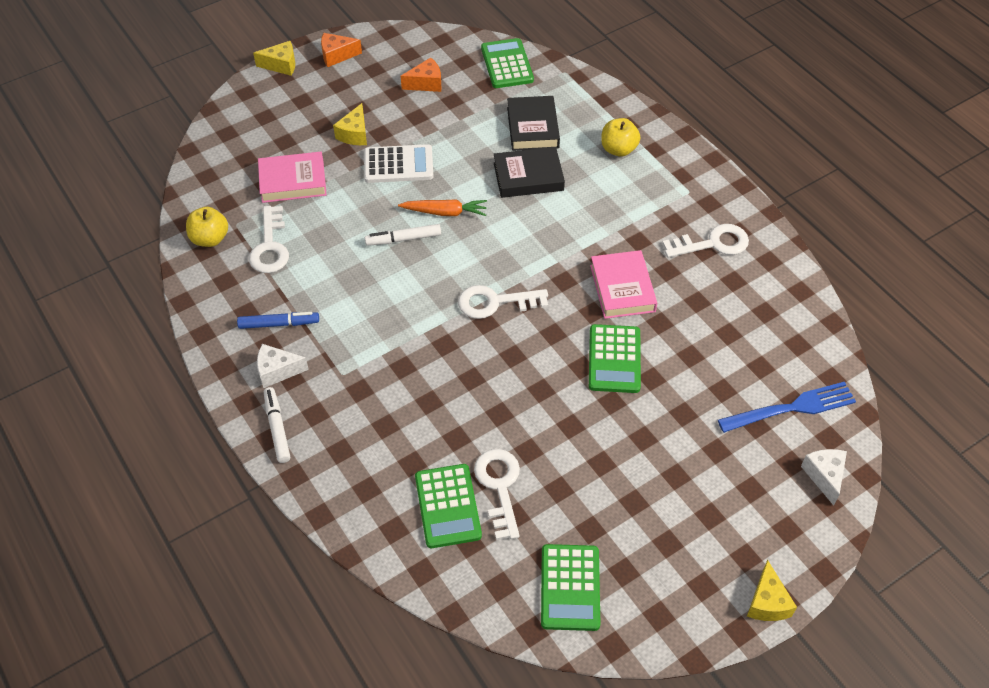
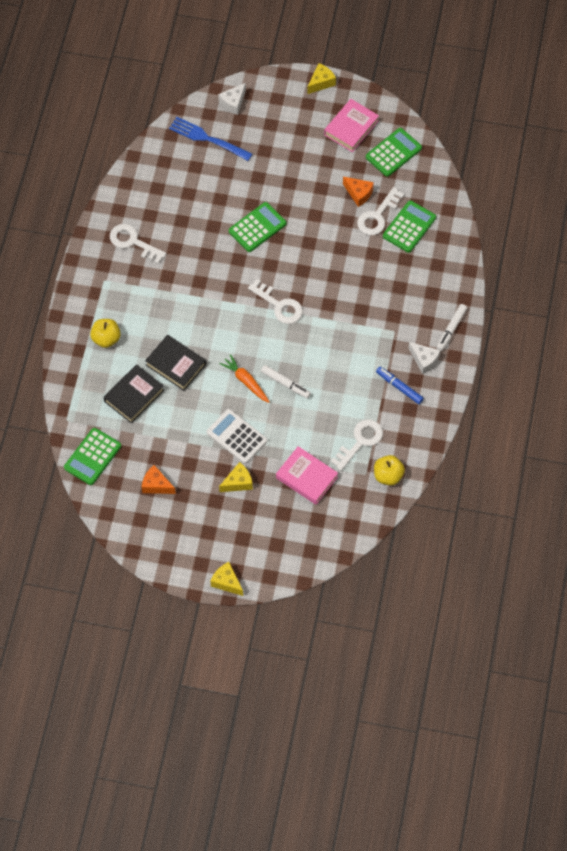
camera: 135 degrees left, 10 degrees up
(337, 55) = (185, 559): orange cheese -> orange cheese (359, 194)
(622, 288) = (208, 258): pink book -> pink book (351, 128)

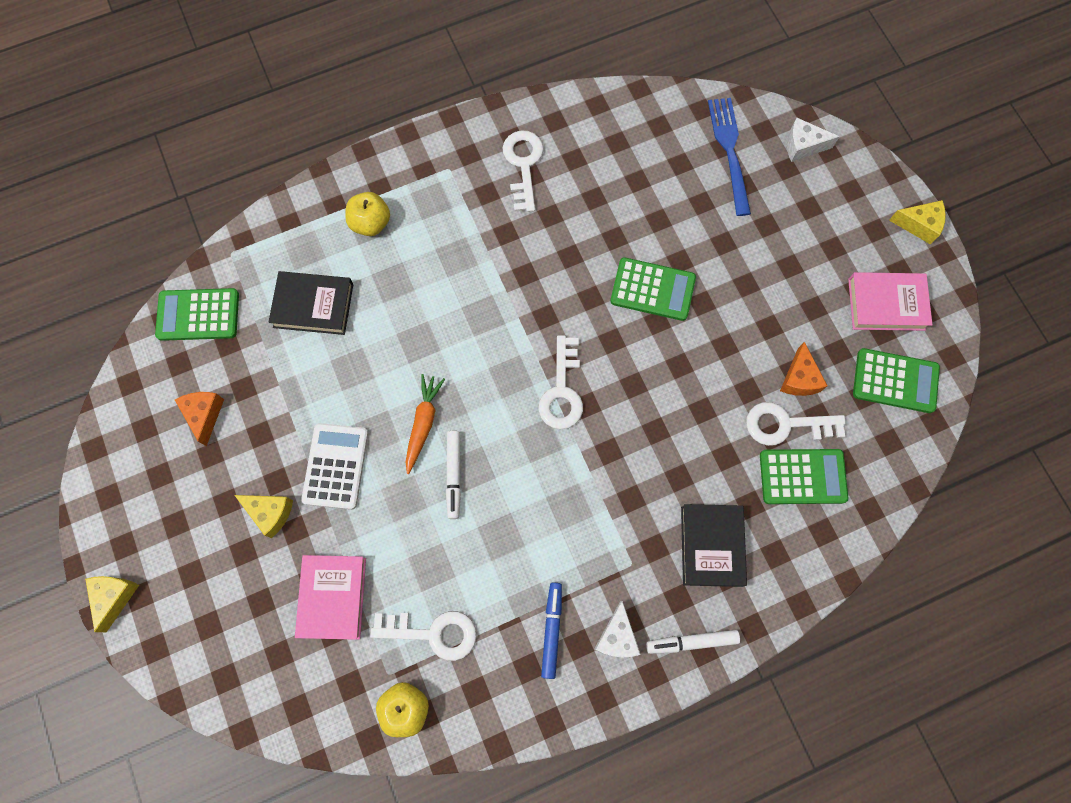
camera: 55 degrees right, 10 degrees up
(175, 365) = (389, 324): black book -> black book (711, 546)

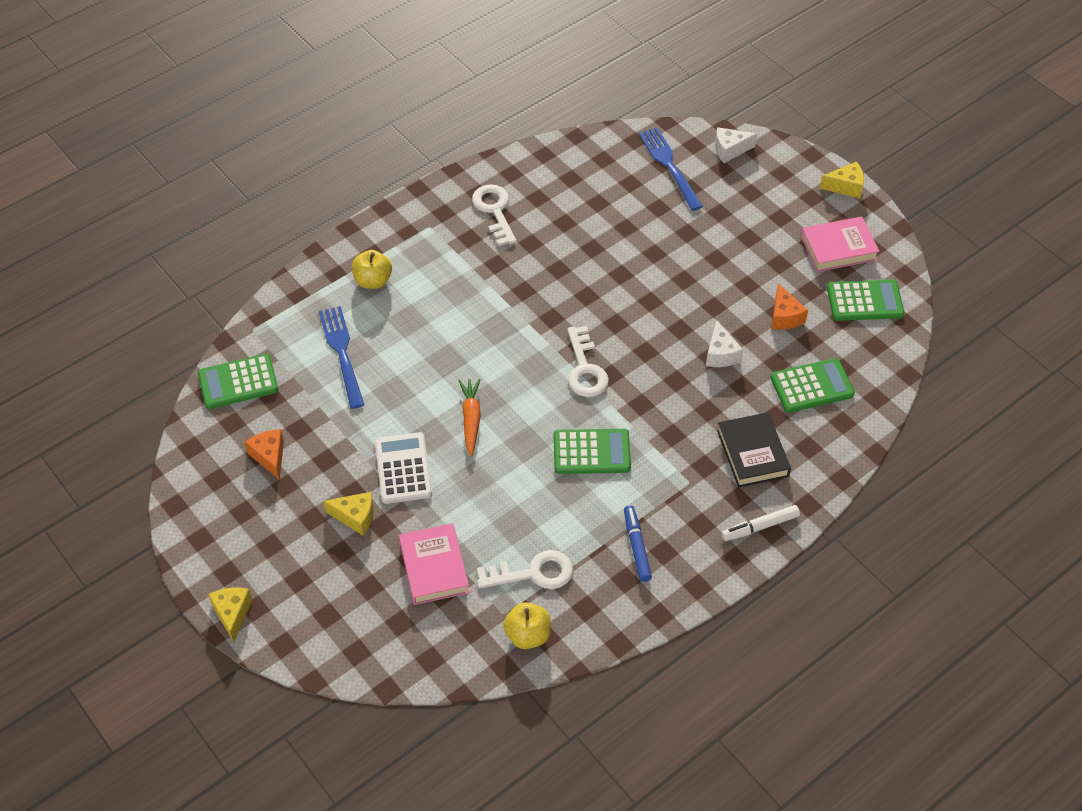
camera: 15 degrees left, 20 degrees down
(313, 306) = (342, 353): black book -> blue fork
(453, 475) = (511, 452): white marker -> none
(617, 636) = (694, 538): white cheese -> white cheese (721, 354)
(652, 289) = (638, 279): green calculator -> green calculator (591, 452)
(786, 424) = (785, 352): white key -> none

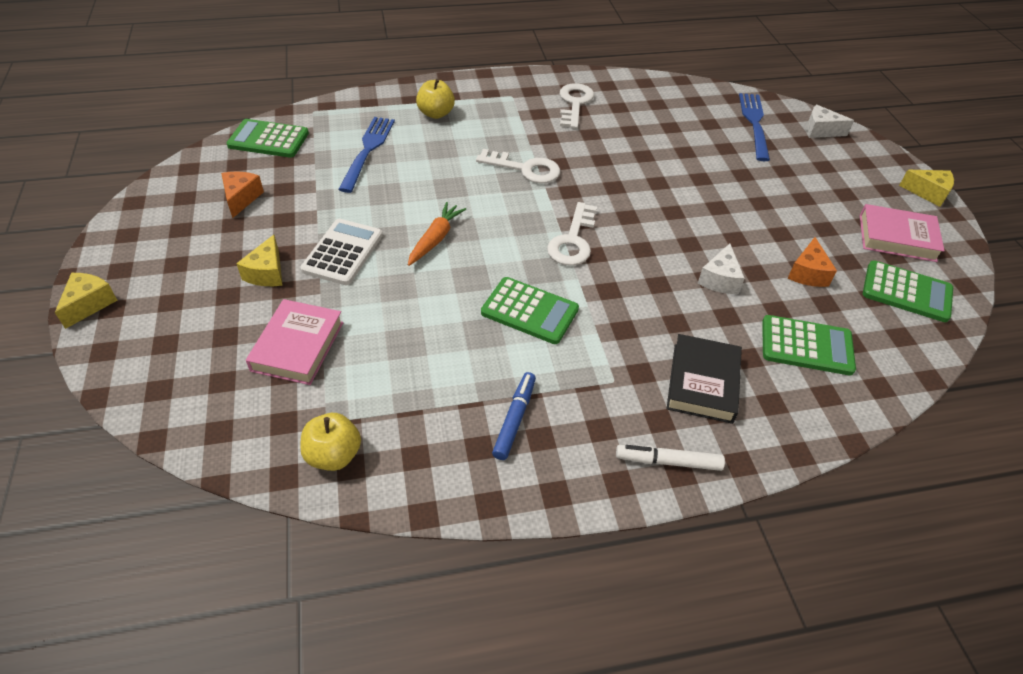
camera: 25 degrees right, 5 degrees down
(355, 517) = (267, 273): yellow cheese -> yellow cheese turned 60 degrees clockwise
(533, 573) = (388, 396): white key -> white key (525, 169)

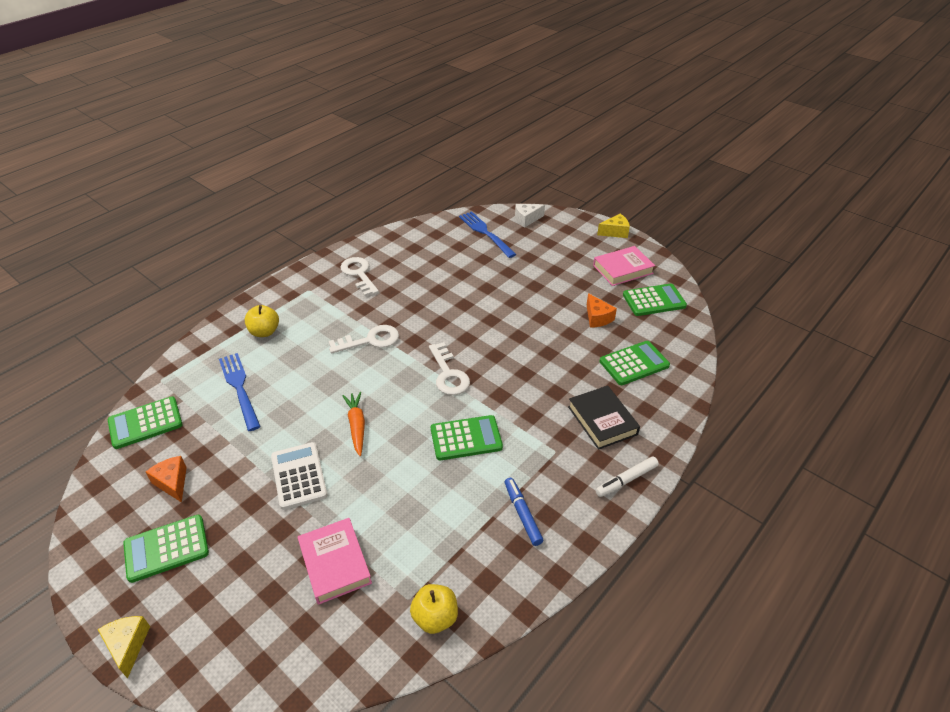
camera: 35 degrees left, 5 degrees down
(186, 248) = (166, 548): none -> green calculator
(267, 273) = (255, 526): yellow cheese -> none
(719, 279) = (555, 349): white cheese -> none

